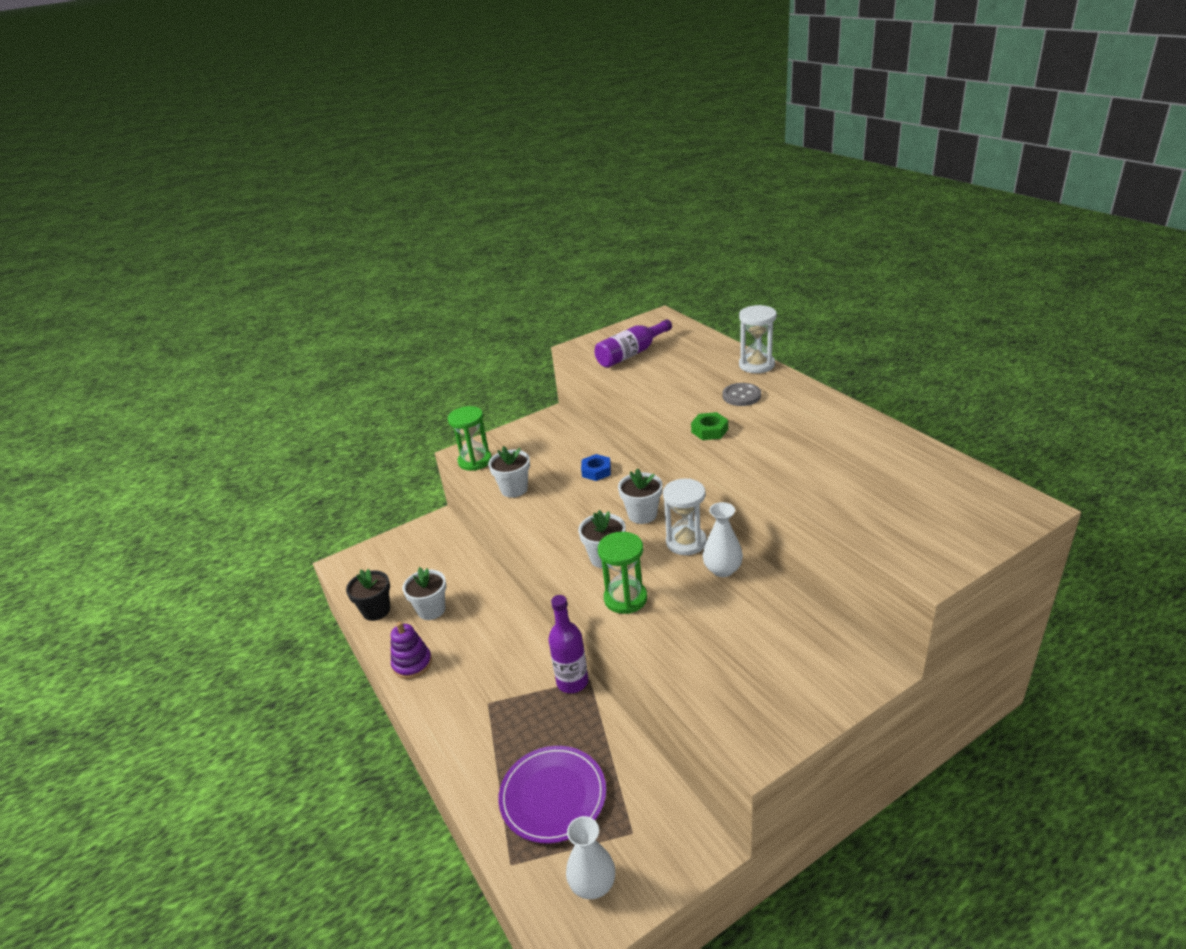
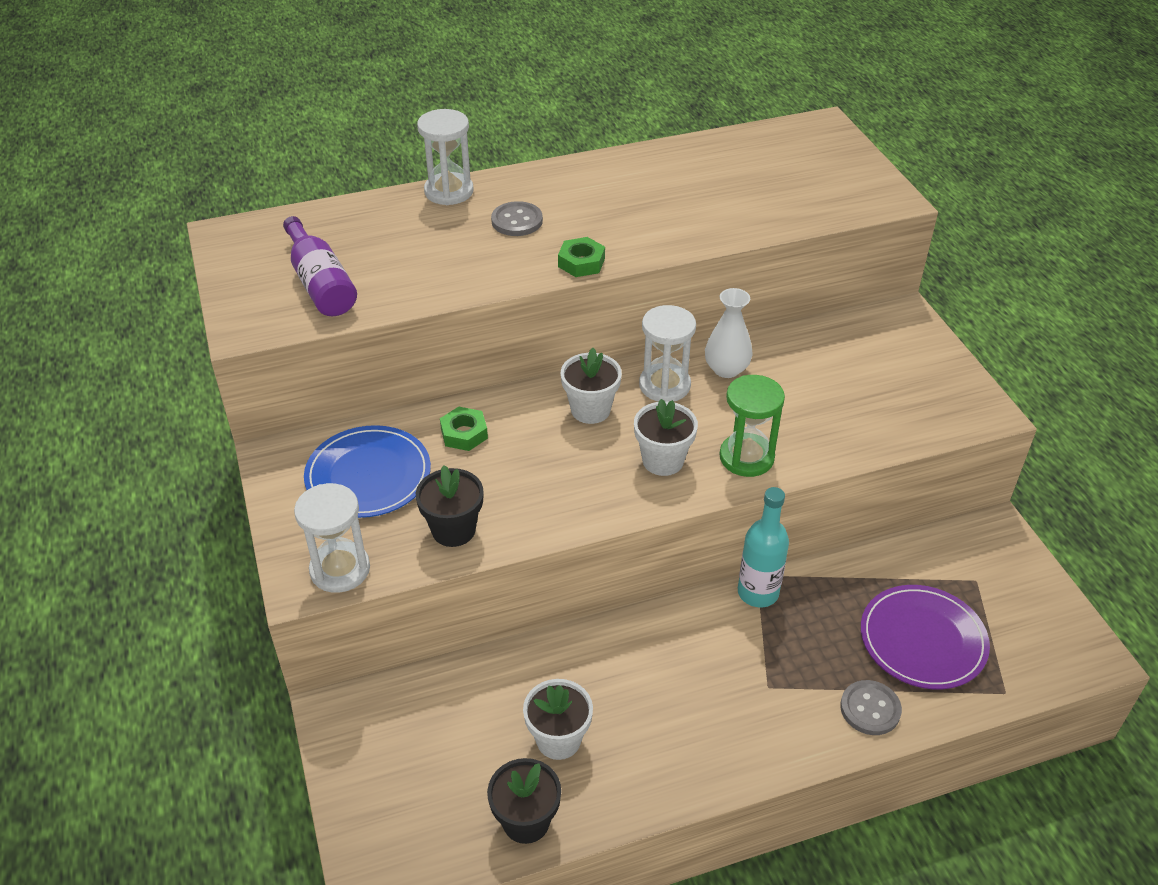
camera: 80 degrees left, 10 degrees up
(412, 664) = (667, 773): purple stacking toy -> none
(475, 461) = (340, 569): green hourglass -> white hourglass
(478, 767) = (870, 709): none -> grey button
(514, 489) = (453, 530): white flower pot -> black flower pot
(548, 449) = (368, 475): none -> blue plate
(572, 682) = (758, 592): purple bottle -> turquoise bottle
(592, 884) = (1032, 624): white vase -> none
(596, 471) = (464, 433): blue nut -> green nut

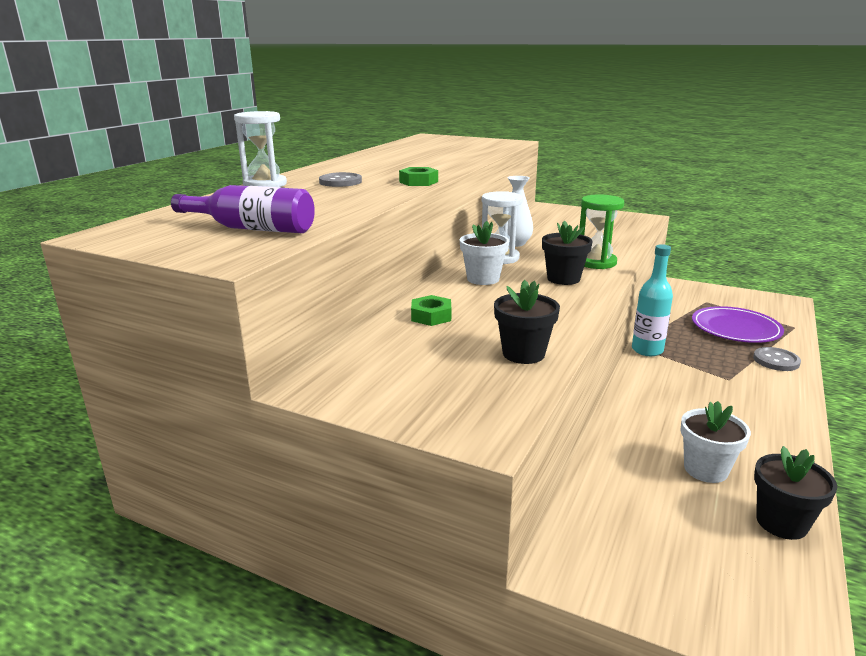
camera: 45 degrees left, 20 degrees down
(340, 569) = (495, 412): white hourglass -> none
(368, 475) = (408, 361): blue plate -> none
(663, 460) = (563, 279): white flower pot -> black flower pot

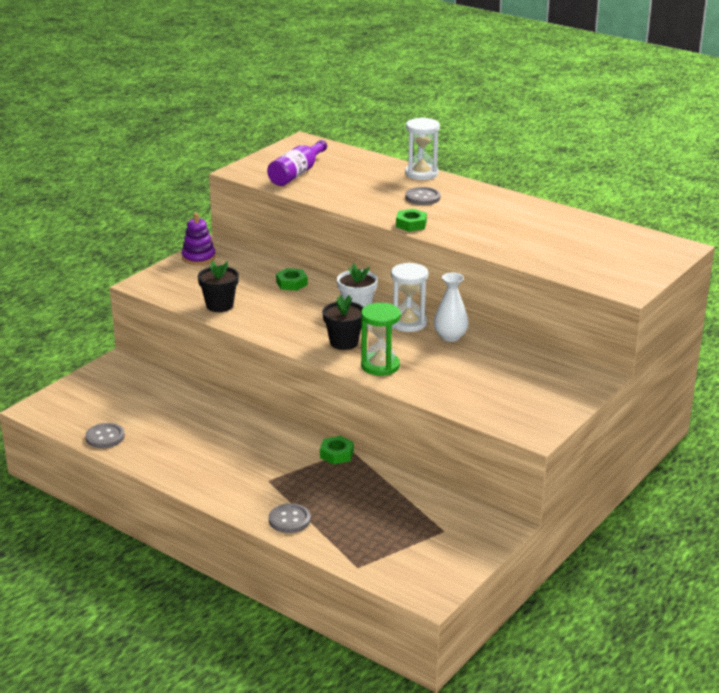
camera: 100 degrees right, 5 degrees up
(359, 395) = (198, 258): none -> purple stacking toy
(647, 350) = (336, 454): turquoise bottle -> green nut
(705, 469) = (163, 428): white flower pot -> none
(735, 328) = (366, 524): purple plate -> none
(781, 523) = (105, 437): black flower pot -> grey button

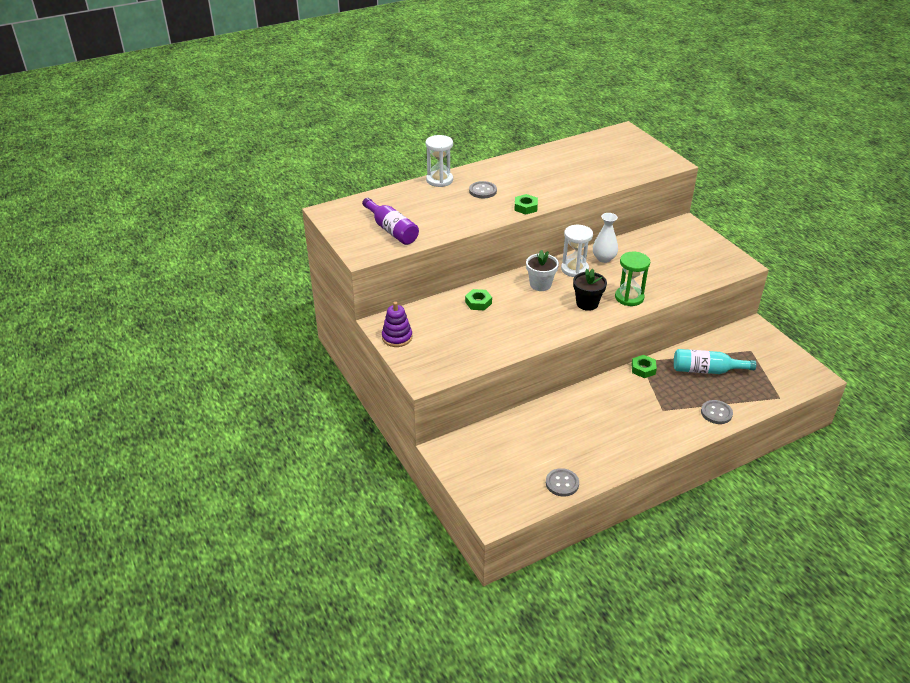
camera: 65 degrees left, 10 degrees up
(219, 305) = (492, 346): black flower pot -> none
(370, 501) = (706, 370): none -> turquoise bottle

